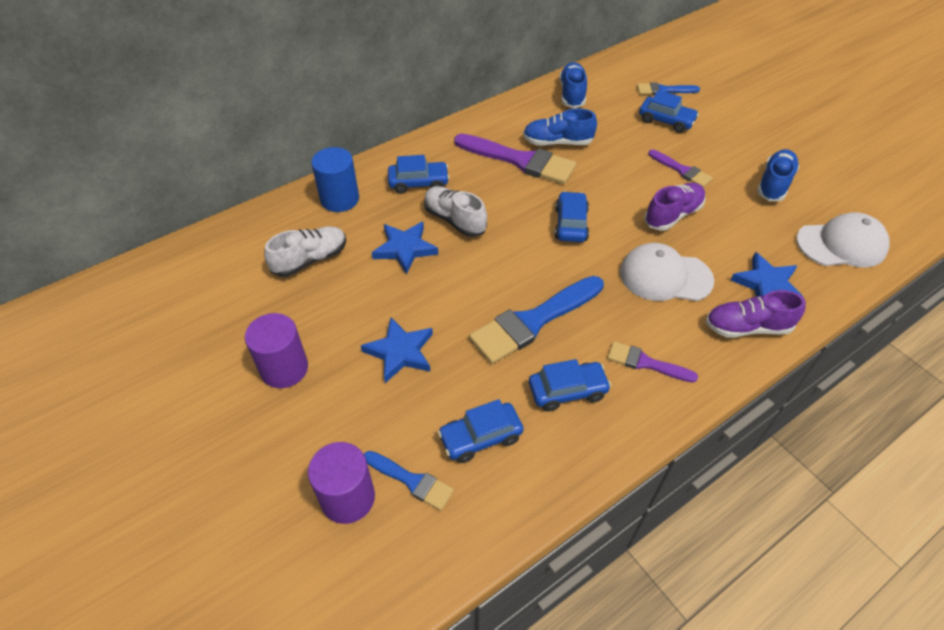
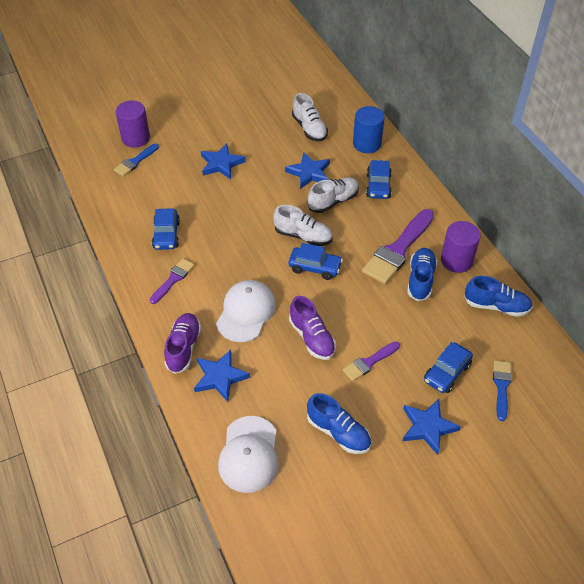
camera: 100 degrees right, 0 degrees up
(284, 368) = (225, 117): purple cylinder -> purple cylinder (456, 260)
(480, 437) = (150, 191): blue car -> none
(523, 240) = (303, 236): none -> white shoe
(533, 321) = (226, 228): blue brush -> none
(732, 129) = (428, 427): none -> blue star

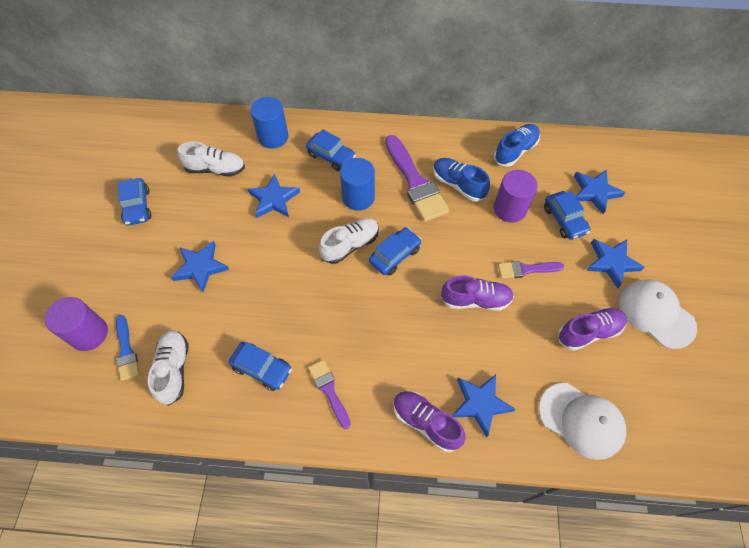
camera: 60 degrees left, 10 degrees up
(245, 107) = (137, 207): none -> blue car
(246, 312) = (414, 341): white cap -> white cap (656, 314)
(333, 201) = (324, 199): white shoe -> white shoe (174, 369)
(338, 432) = (589, 332): blue shoe -> purple shoe
(352, 220) = (358, 197): none -> blue cylinder
(369, 362) = (526, 269): purple brush -> purple brush turned 90 degrees clockwise
(456, 260) = (453, 150): purple cylinder -> purple cylinder (509, 209)
(501, 386) = (595, 192): blue brush -> blue star

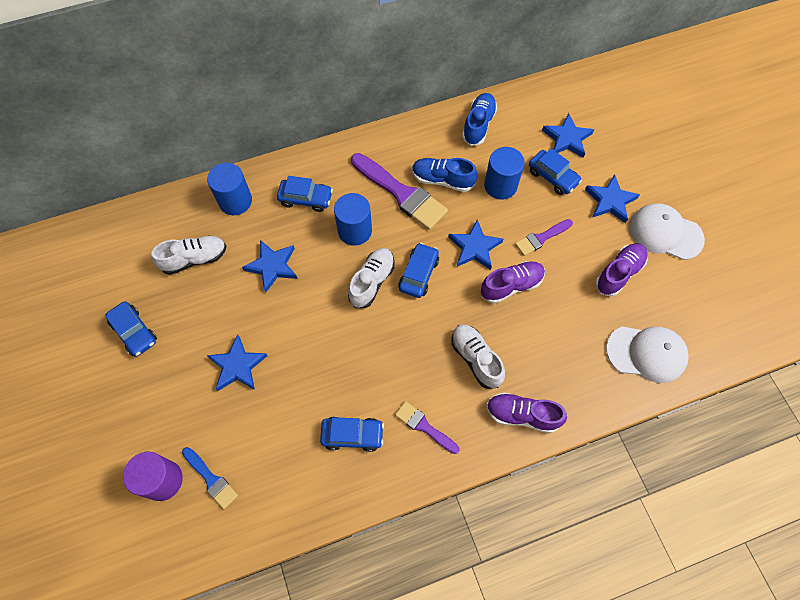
camera: 25 degrees left, 5 degrees up
(174, 369) = (269, 475): white shoe -> white shoe (476, 359)
(480, 404) = (559, 377): blue star -> blue star (474, 247)
(509, 209) = (500, 185): purple cylinder -> blue cylinder

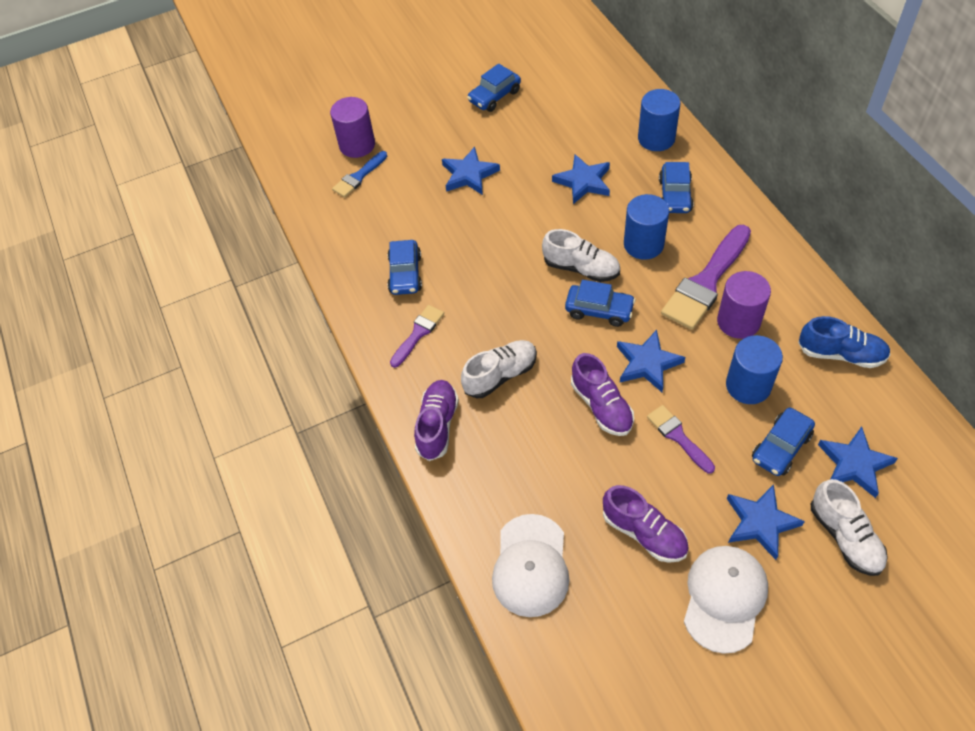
camera: 90 degrees right, 10 degrees down
(194, 259) = (580, 121): white shoe -> white shoe (845, 537)
(442, 180) = (738, 321): blue shoe -> purple cylinder

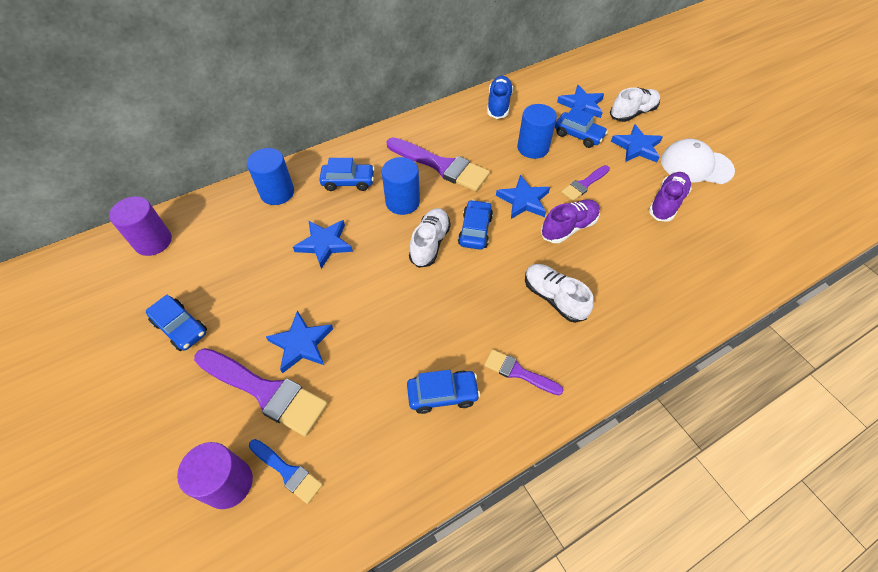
camera: 100 degrees left, 0 degrees up
(427, 156) = (265, 391): none -> purple brush
(437, 425) = (617, 344): purple shoe -> none
(531, 565) = (719, 267): white cap -> none
(738, 321) = (477, 150): purple cylinder -> purple cylinder (153, 241)

